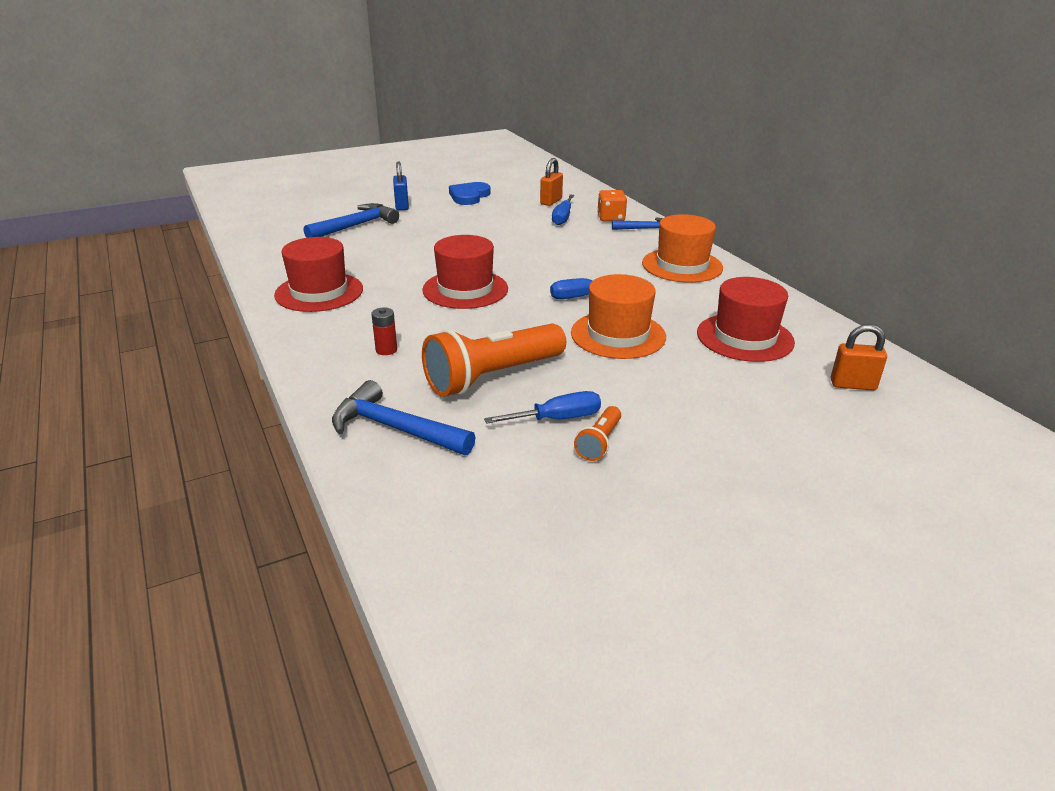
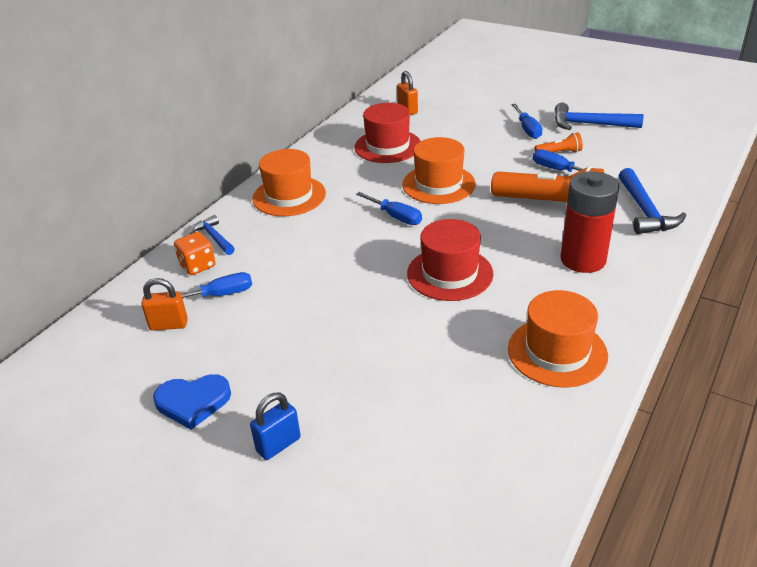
camera: 120 degrees left, 5 degrees up
(319, 292) = (557, 352): red hat -> orange hat
(355, 226) = (384, 442): blue hammer -> blue hammer (590, 124)
(386, 350) = (583, 259): red battery -> red battery, size x2.43
(698, 452) = (527, 129): none -> blue screwdriver

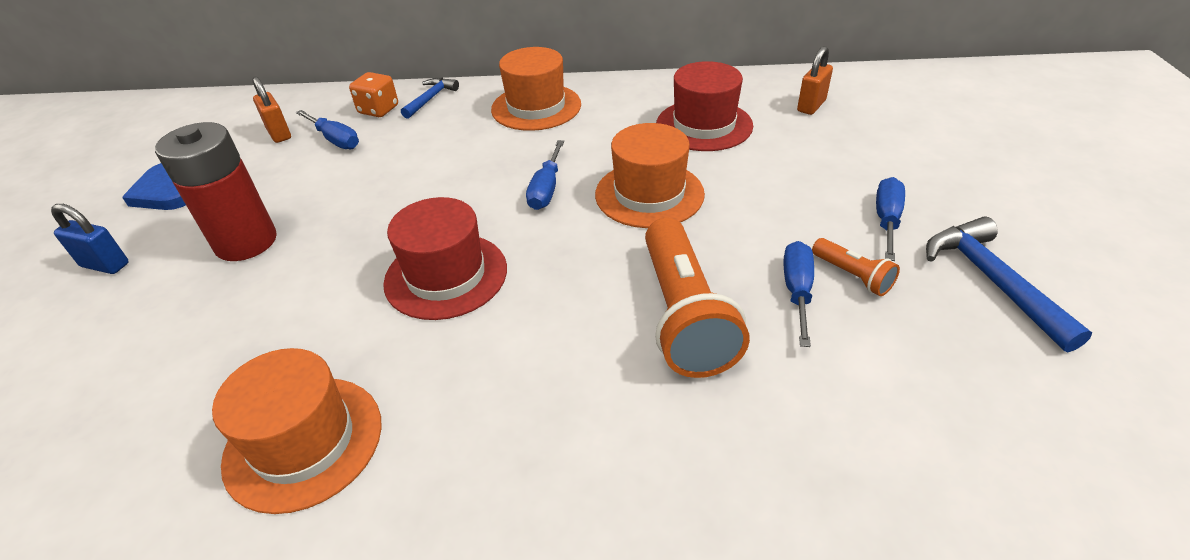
camera: 60 degrees right, 5 degrees up
(527, 129) = (886, 220): blue screwdriver -> blue screwdriver turned 150 degrees clockwise
(583, 259) = (554, 401): red battery -> red battery (246, 242)
(645, 211) = (764, 442): blue hammer -> none

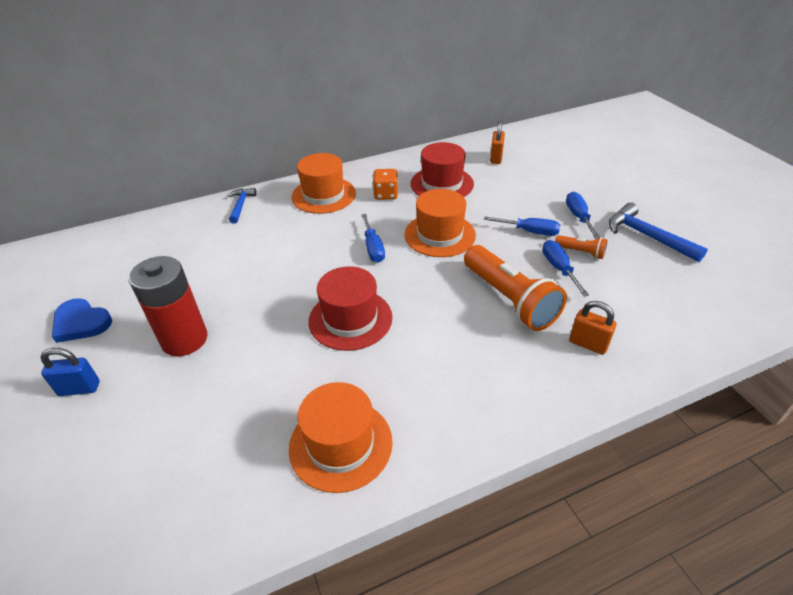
camera: 25 degrees left, 0 degrees up
(279, 134) = (139, 257): orange padlock -> orange padlock (588, 344)
(335, 140) = (191, 251): blue screwdriver -> blue screwdriver (530, 232)
(378, 110) = (206, 222): orange dice -> orange dice (386, 194)

